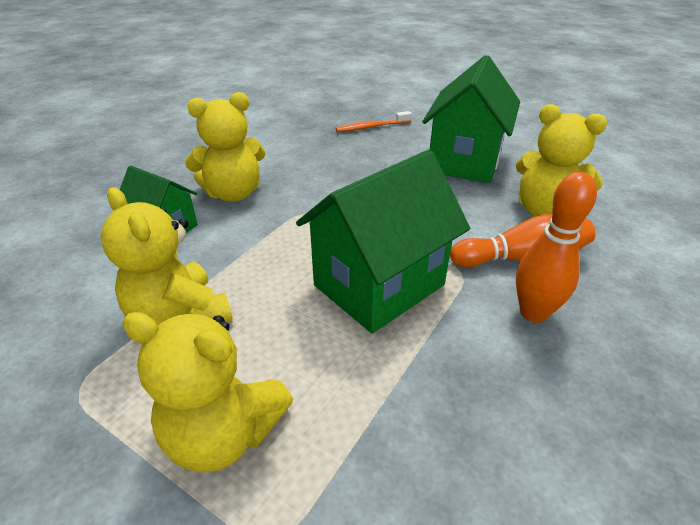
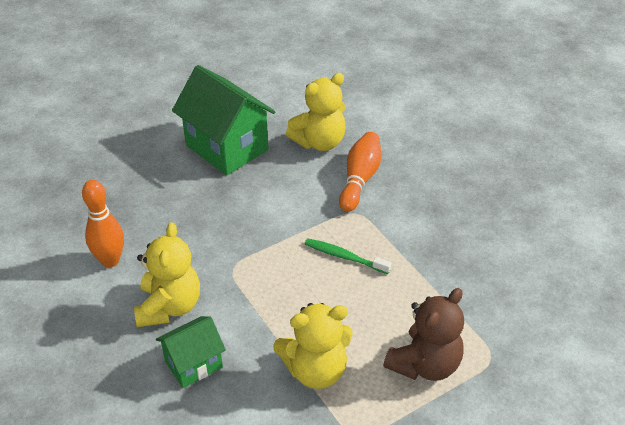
camera: 65 degrees left, 5 degrees up
(224, 433) = (425, 364): yellow teddy bear -> brown teddy bear
(371, 127) = (119, 177): orange toothbrush -> none
(379, 285) = (344, 257): green house -> green toothbrush
(533, 313) = (407, 200): orange bowling pin -> orange bowling pin (110, 260)

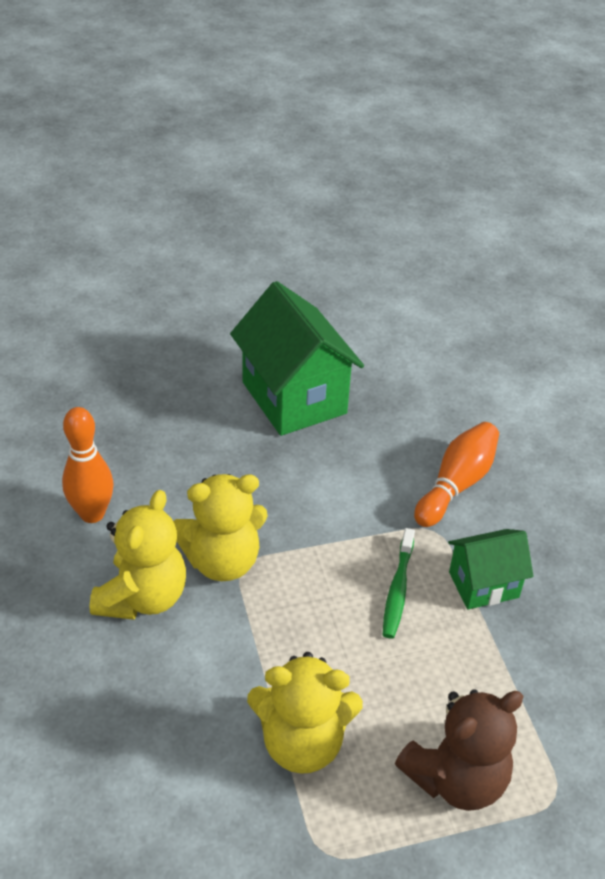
camera: 15 degrees right, 0 degrees up
(193, 364) = (145, 686): green house -> green house (483, 585)
(319, 142) = (419, 419): yellow teddy bear -> yellow teddy bear (222, 561)
(344, 257) = (397, 590): green toothbrush -> green toothbrush turned 120 degrees counterclockwise

